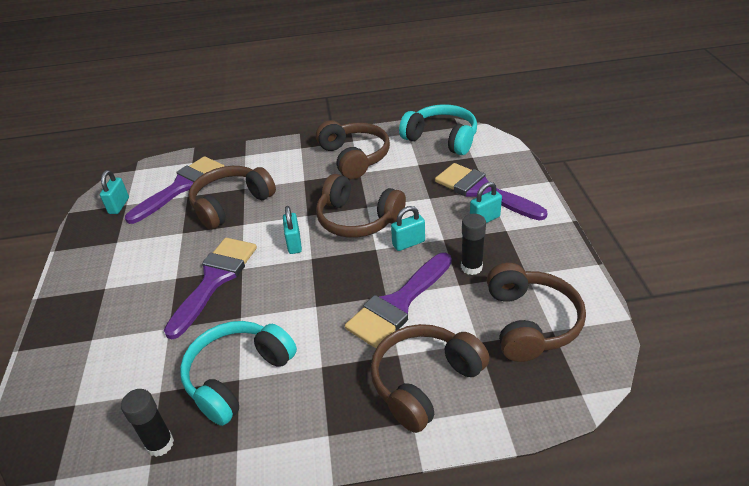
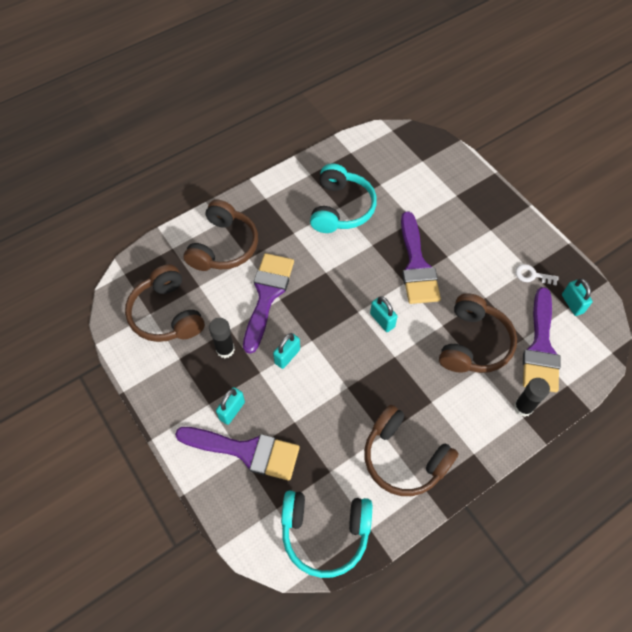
camera: 150 degrees right, 20 degrees up
(121, 235) = (532, 275): none -> white key
(160, 444) = (354, 161): black glue stick -> black glue stick (523, 407)
(358, 219) = (346, 368): brown headphones -> none

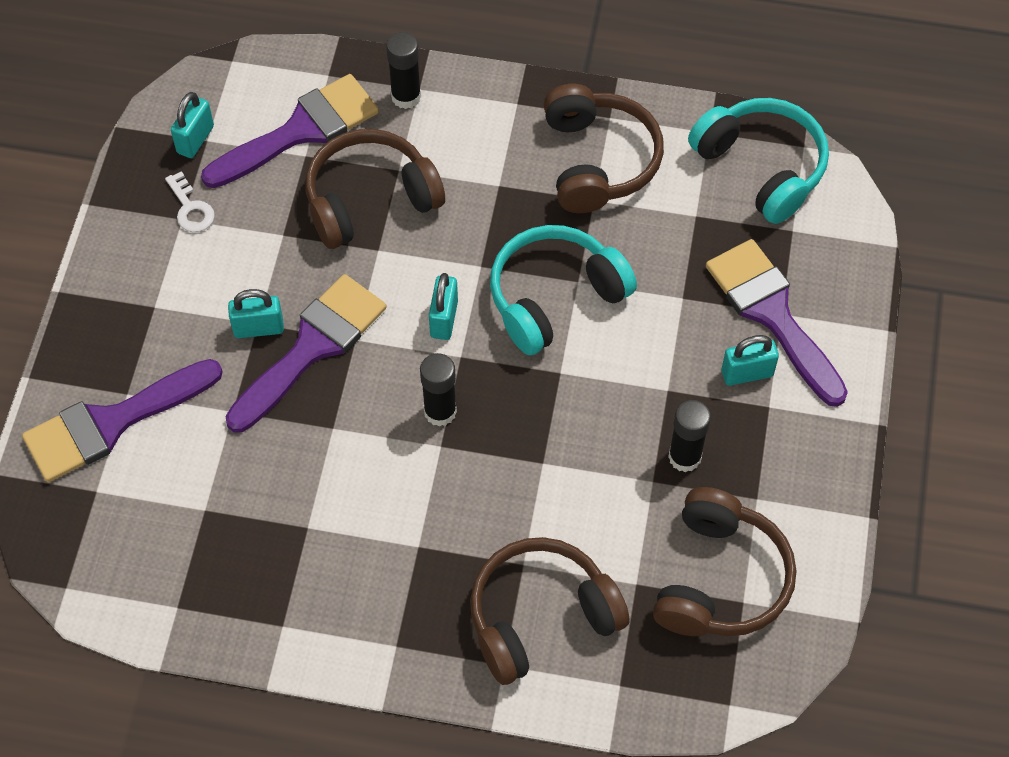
camera: 135 degrees left, 0 degrees up
(267, 295) = (555, 483): purple brush -> purple brush (111, 423)
(287, 356) = (612, 379): turquoise padlock -> turquoise padlock (258, 328)
(340, 284) = (440, 411): none -> black glue stick
(341, 208) = (307, 523): turquoise headphones -> turquoise headphones (555, 297)

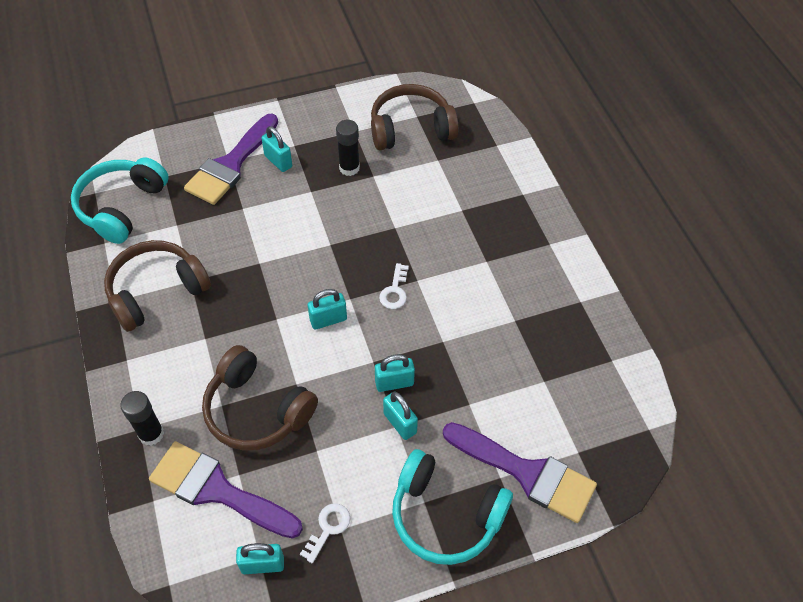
camera: 120 degrees left, 5 degrees down
(312, 347) = (394, 383): purple brush -> turquoise padlock
(440, 411) = (395, 291): black glue stick -> white key
(541, 617) = (485, 190): brown headphones -> none
(555, 297) = (278, 269): turquoise headphones -> turquoise headphones (445, 515)

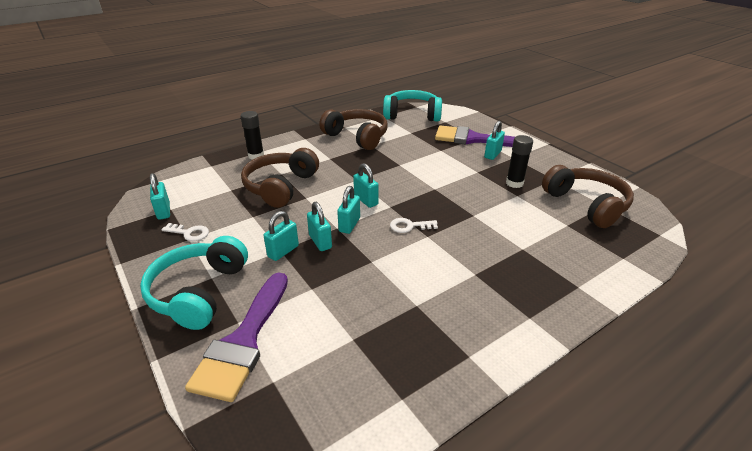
camera: 75 degrees right, 20 degrees down
(217, 490) = (218, 184): purple brush -> none
(372, 347) = (349, 225): none -> turquoise padlock

